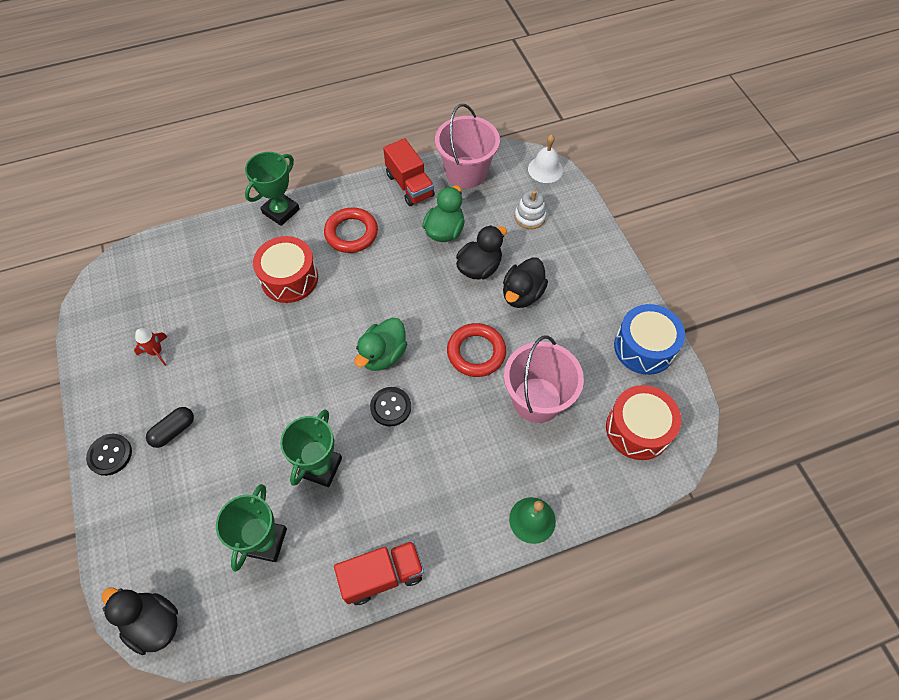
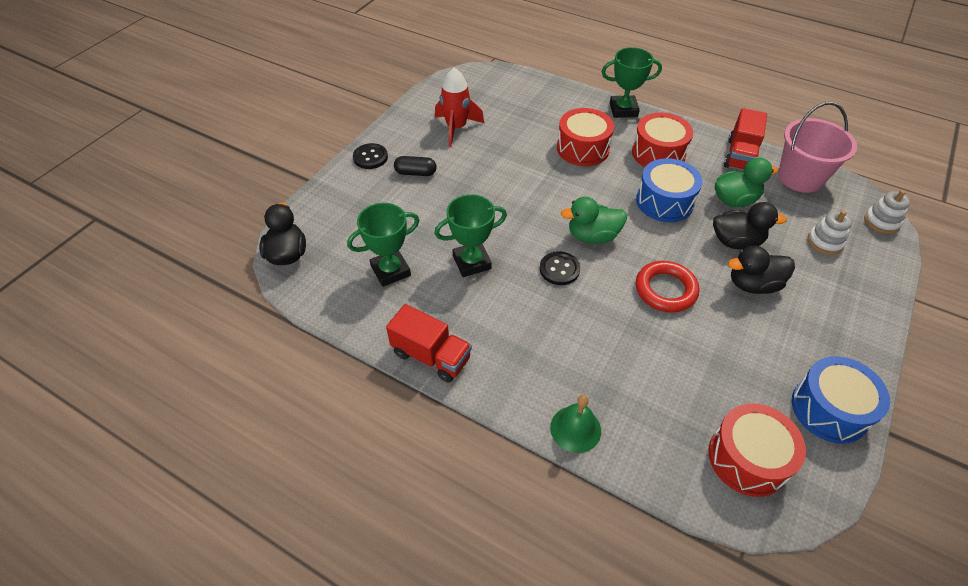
camera: 50 degrees right, 10 degrees down
(156, 352) = (456, 128): red rocket -> red rocket, size x1.78
(351, 233) = (658, 153): red ring -> red drum
(400, 275) = (664, 202): none -> blue drum
(537, 400) = (678, 359): pink bucket -> none
(545, 169) = (881, 221): white bell -> white stacking toy

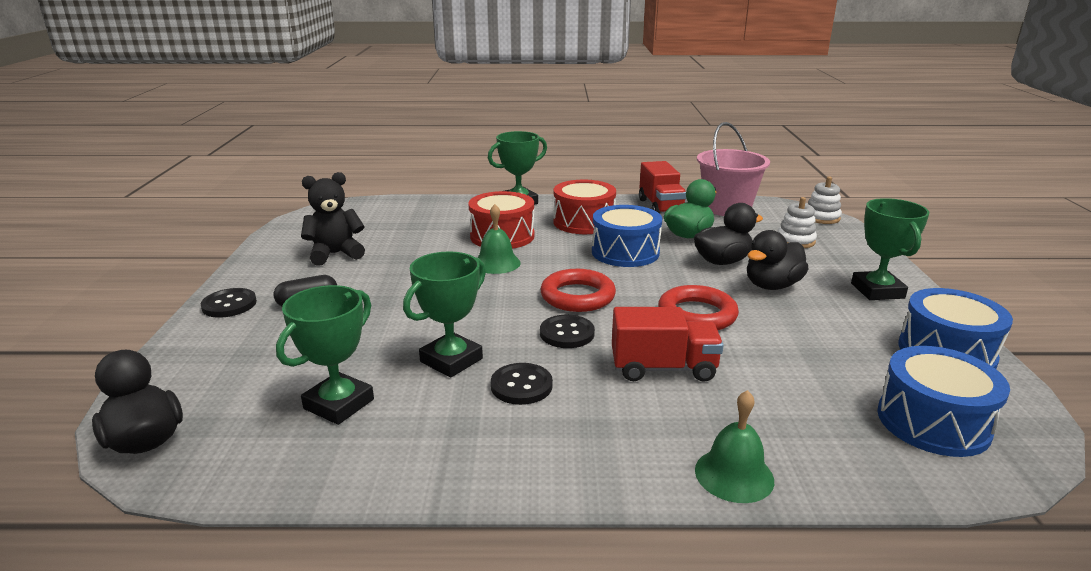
camera: 30 degrees left, 25 degrees down
(431, 356) = (472, 475): red truck -> red truck (663, 368)
(456, 128) = (335, 254): red rocket -> black teddy bear
(500, 302) = (521, 386): none -> black button
(559, 178) = (496, 263): none -> green bell
(592, 236) = (577, 296): green duck -> red ring
(747, 458) = (933, 422): red drum -> blue drum
(840, 326) = (877, 291): none -> green trophy

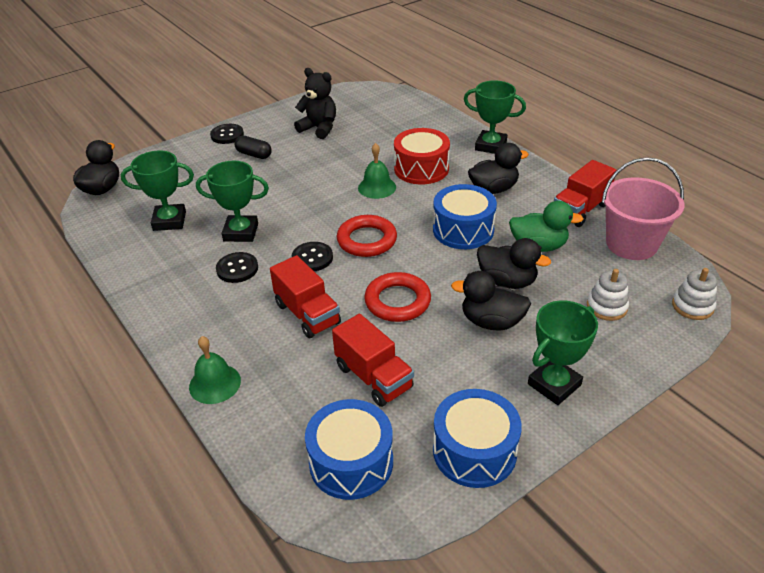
camera: 55 degrees right, 15 degrees up
(583, 222) = (493, 189): red drum -> black duck
(805, 365) = (373, 377): none -> red truck

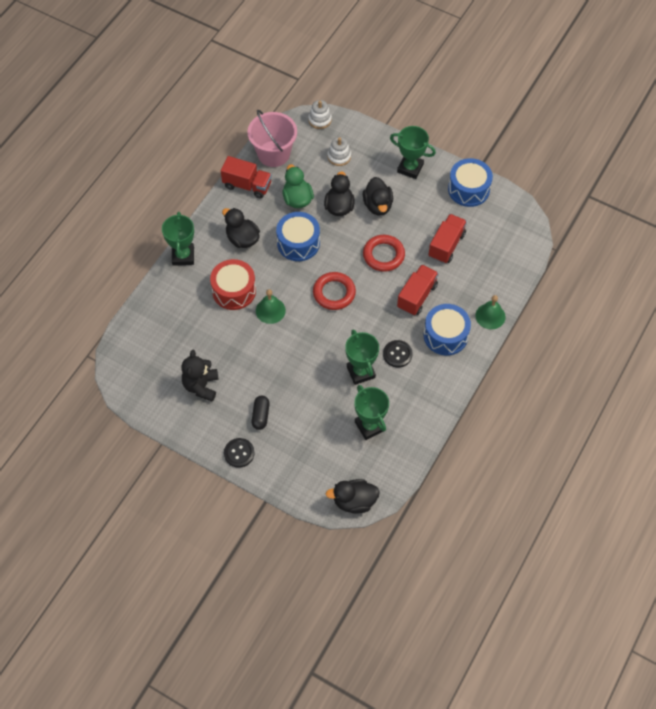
camera: 115 degrees left, 20 degrees up
(312, 258) = (366, 316): black button -> none
(351, 462) = (502, 235): blue drum -> blue drum (445, 335)

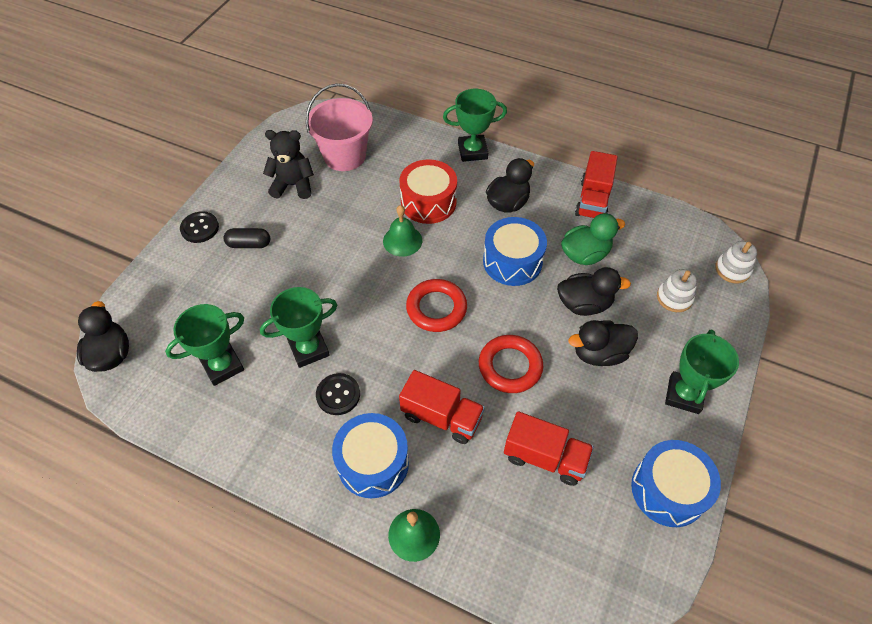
camera: 85 degrees right, 5 degrees down
(273, 154) = (653, 222): pink bucket -> pink bucket (344, 156)

